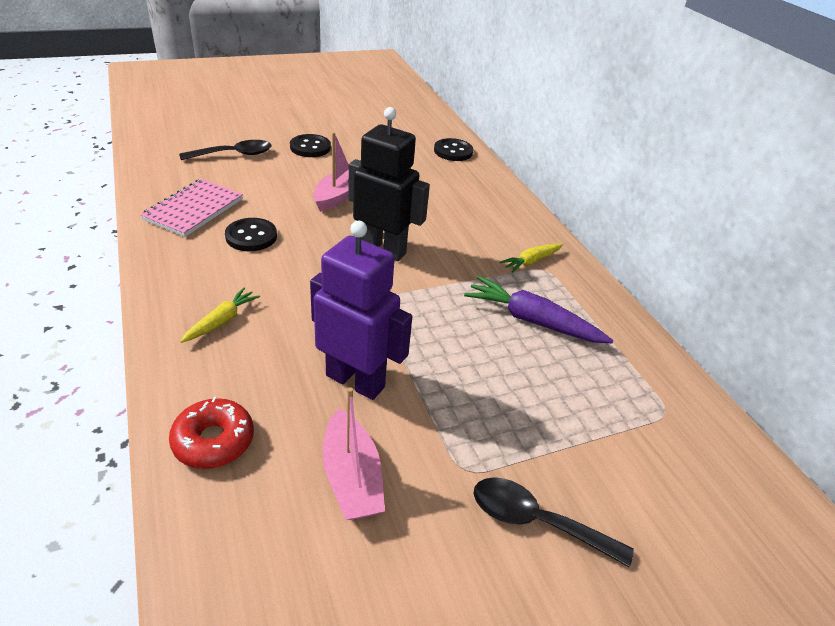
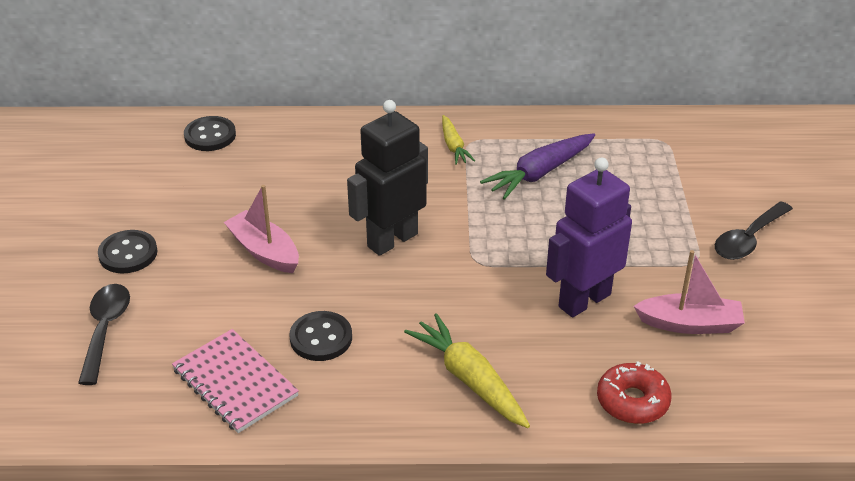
camera: 65 degrees left, 0 degrees up
(222, 321) = (469, 379): yellow carrot -> yellow carrot, size x1.68

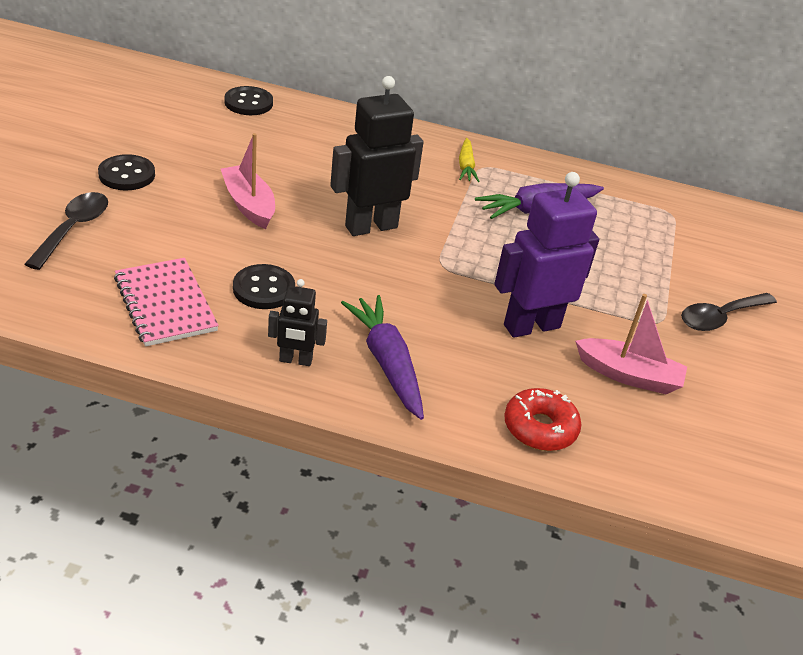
camera: 10 degrees right, 0 degrees up
(384, 403) = (295, 360): none -> black robot
(469, 379) = (387, 363): yellow carrot -> purple carrot

